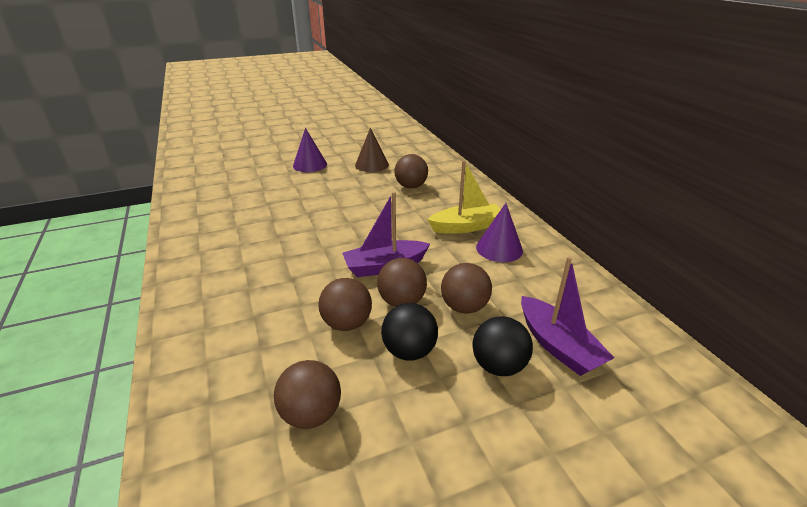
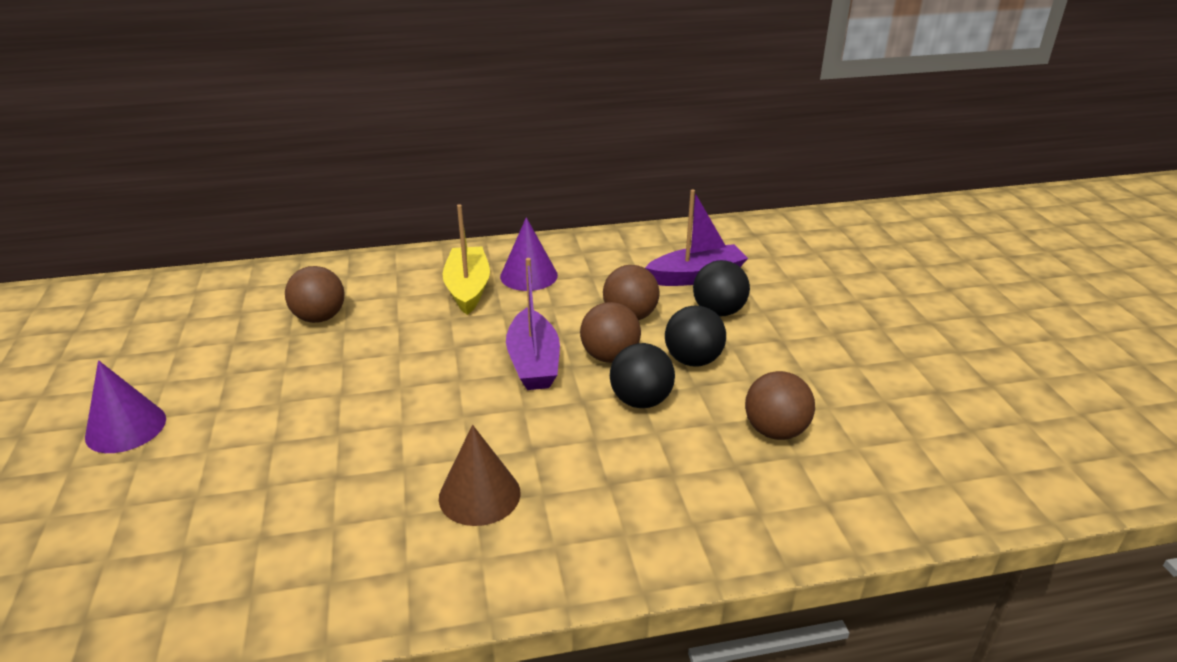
camera: 80 degrees left, 0 degrees up
(347, 323) = (641, 400): brown ball -> black ball
(371, 165) = (200, 349): brown cone -> brown cone (479, 495)

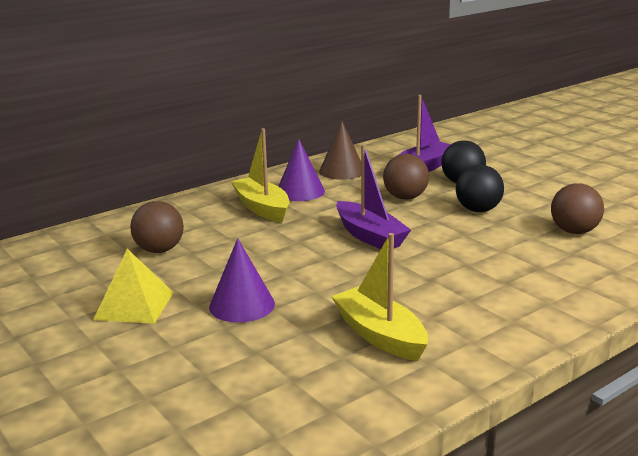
camera: 25 degrees left, 10 degrees down
(126, 427) = (76, 354): purple cone -> purple cone (242, 305)
(228, 383) = (134, 305): none -> yellow pyramid
(399, 510) = (380, 335): none -> yellow boat
(479, 495) = (427, 311): brown cone -> brown cone (342, 171)
(610, 356) = (419, 221): brown ball -> none
(641, 400) = (471, 237): black ball -> none

